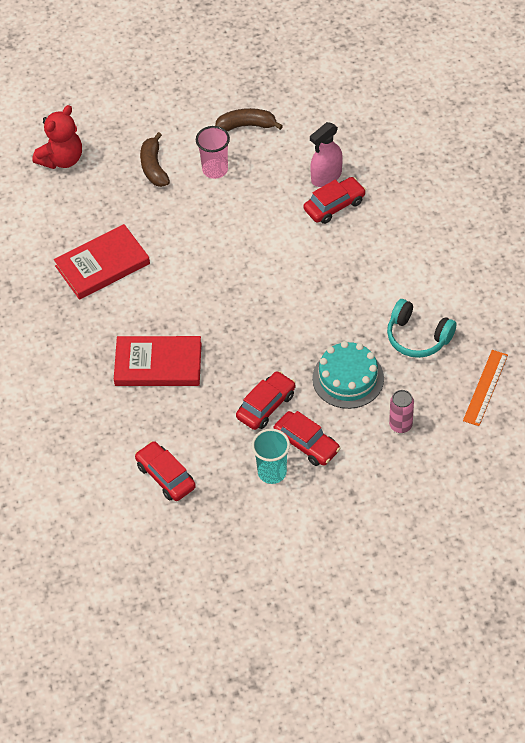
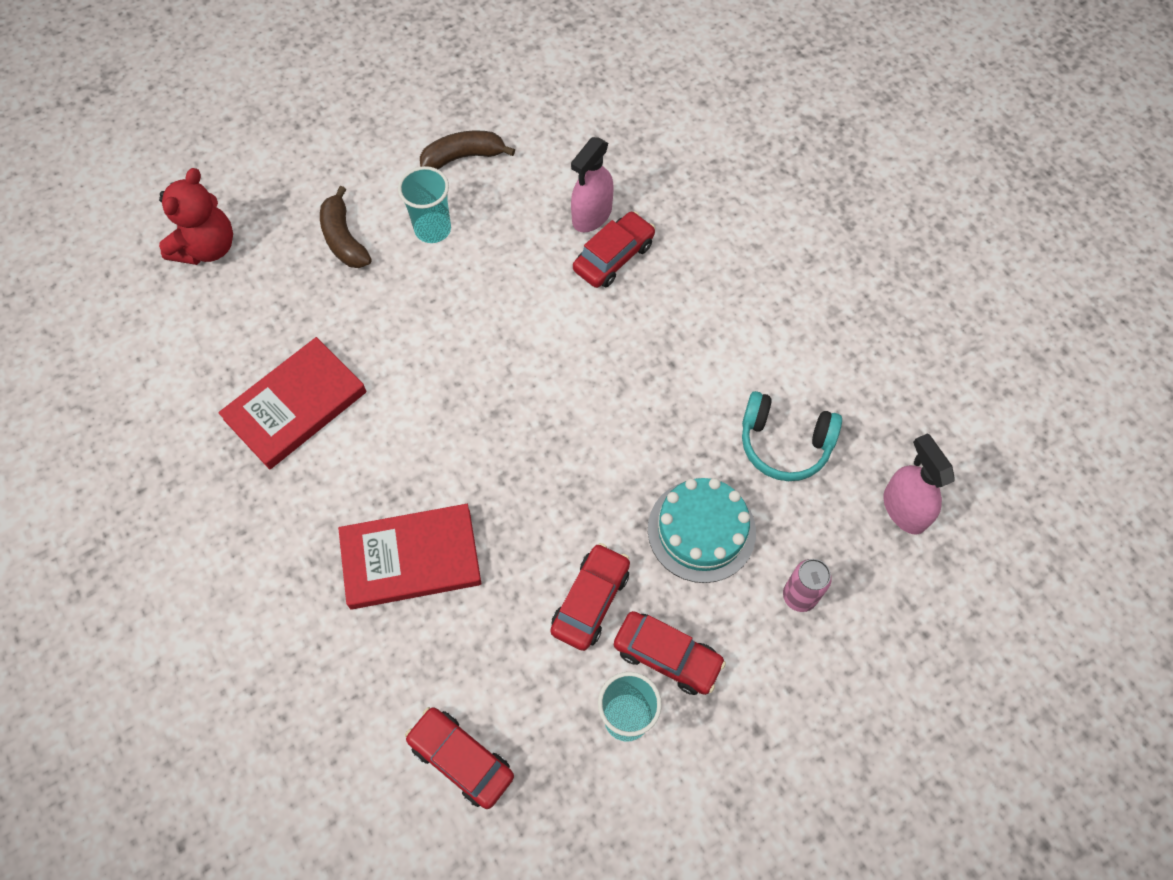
camera: 15 degrees left, 10 degrees up
(215, 170) = (432, 229): pink cup -> turquoise cup
(485, 387) = (904, 509): orange ruler -> pink spray bottle

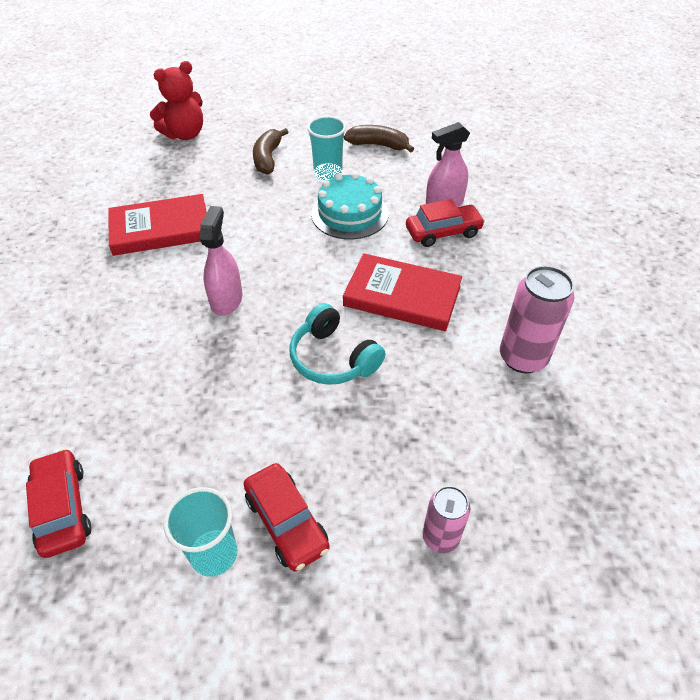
camera: 30 degrees right, 15 degrees down
(411, 558) = (152, 349): red book -> red book (402, 296)
(590, 601) = (256, 444): red car -> none
(701, 530) = (386, 438): turquoise cake -> turquoise cake (349, 214)
(773, 378) = (522, 358): none -> pink can
(784, 444) = (503, 408): turquoise headphones -> turquoise headphones (333, 358)
(904, 509) = (590, 515): pink spray bottle -> pink spray bottle (226, 300)

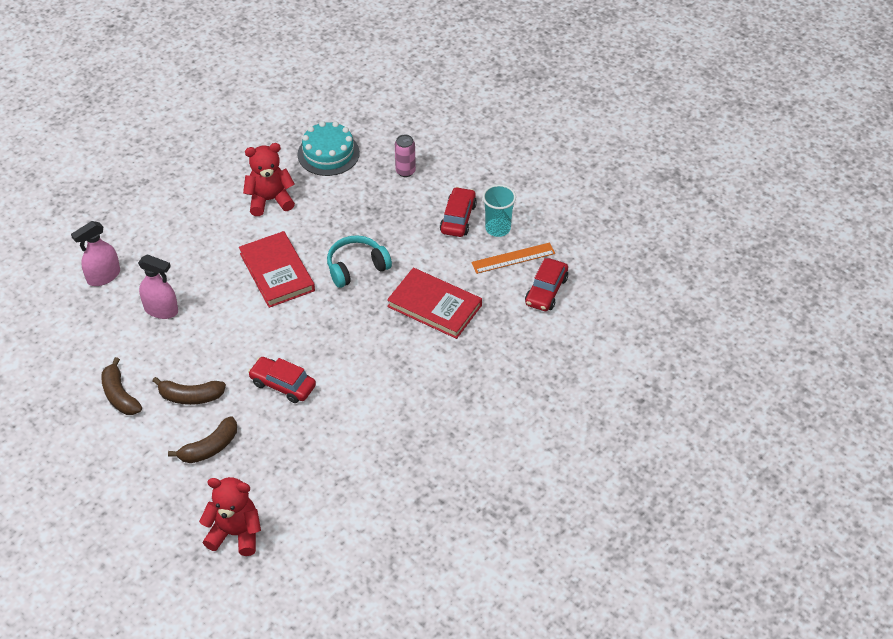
camera: 135 degrees left, 0 degrees up
(150, 522) = (513, 258): none -> orange ruler
(161, 229) = (354, 434): red book -> red book (434, 306)
(226, 300) = (371, 343): pink spray bottle -> pink spray bottle (103, 276)
(328, 173) = (190, 396): turquoise cup -> brown banana
(333, 358) = (356, 267): turquoise headphones -> turquoise headphones turned 120 degrees counterclockwise
(349, 214) = (226, 349): turquoise cake -> turquoise cake (328, 153)
(443, 232) = (194, 291): red car -> red car (283, 385)
(522, 358) = (270, 200): pink can -> red teddy bear

